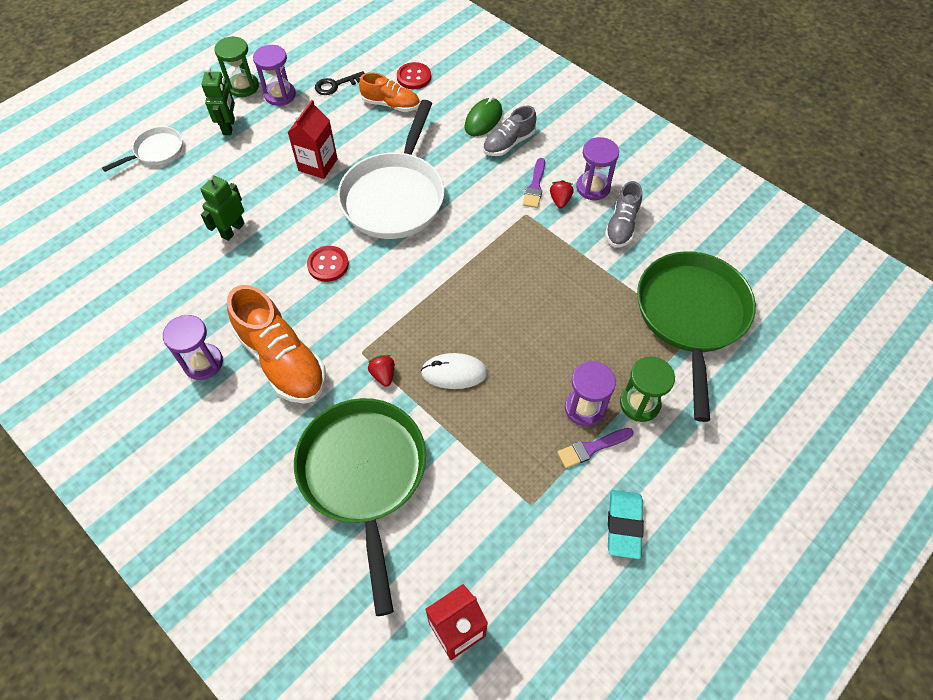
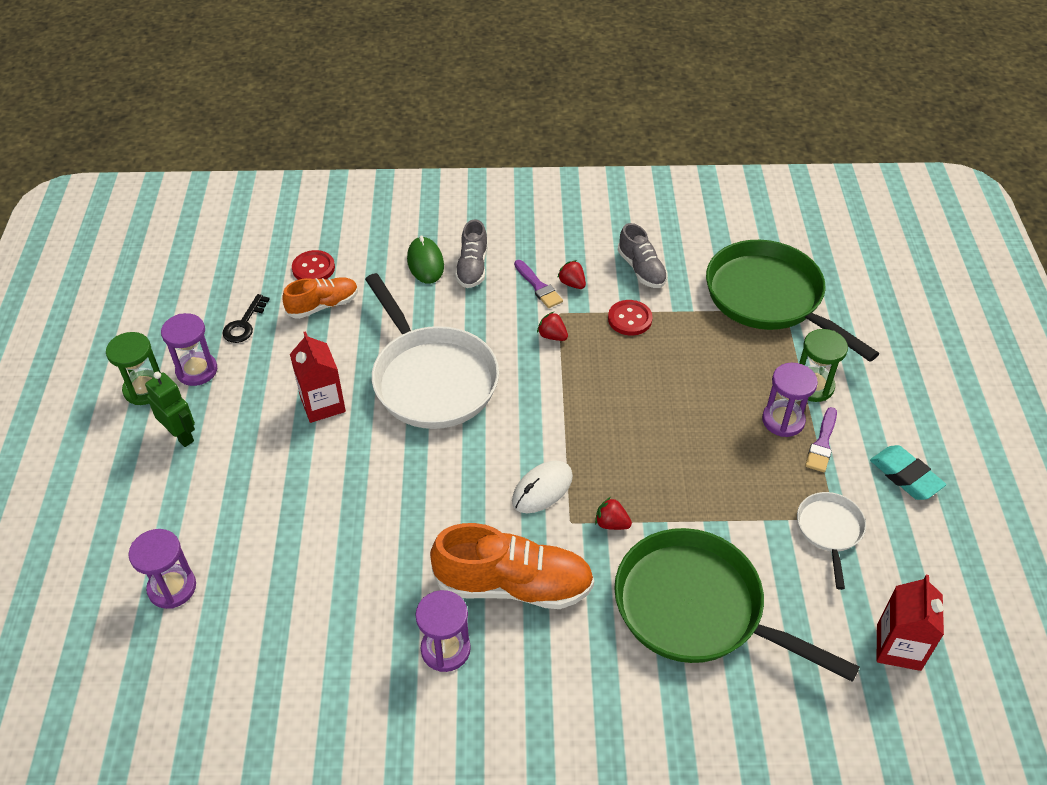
camera: 45 degrees left, 10 degrees down
(156, 151) = (129, 514): white pan -> white pan (829, 531)
(232, 230) = (316, 520): green robot -> none
(328, 265) = (448, 478): red button -> red button (629, 319)
(454, 373) = (662, 475): white mouse -> white mouse (542, 489)
(502, 226) = (552, 336): none -> red strawberry
(593, 187) = (584, 256): purple hourglass -> purple hourglass (172, 588)

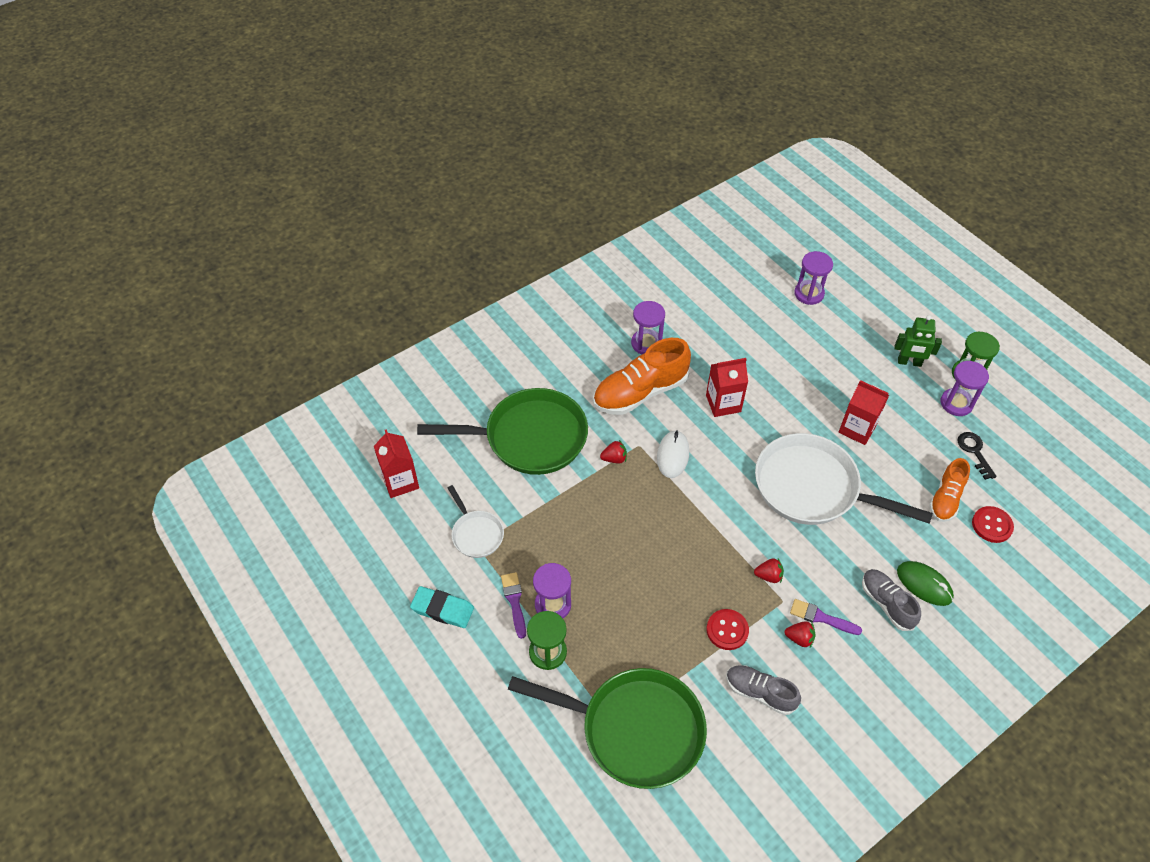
camera: 145 degrees right, 5 degrees up
(430, 512) = (723, 403): none -> red carton

